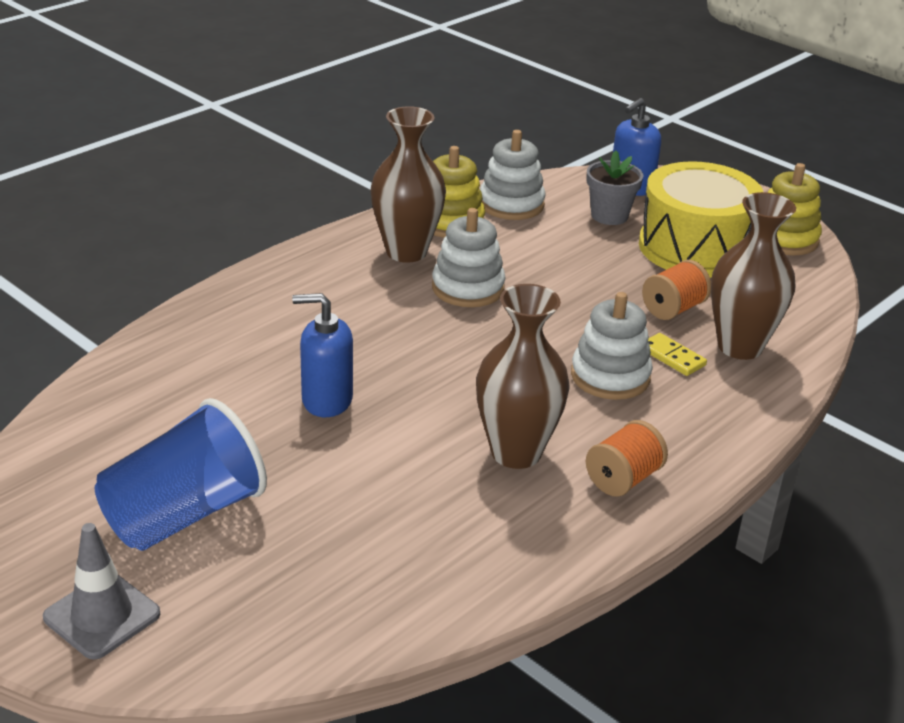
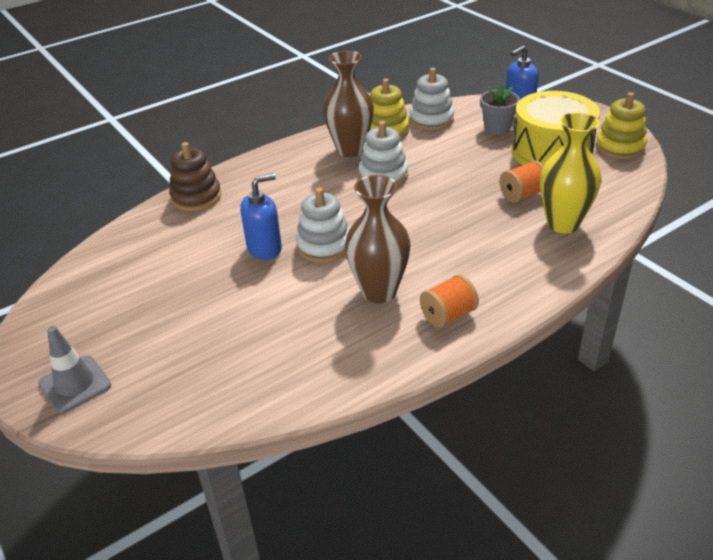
camera: 15 degrees right, 5 degrees up
(184, 515) = (148, 321): blue cup -> none
(192, 329) = (196, 197): none -> brown stacking toy
(326, 400) = (265, 248): blue soap dispenser -> blue soap dispenser turned 135 degrees clockwise
(610, 376) = (462, 241): white stacking toy -> white stacking toy (324, 246)
(672, 357) = (511, 229): yellow domino -> none
(740, 347) = (563, 224): brown vase -> yellow vase

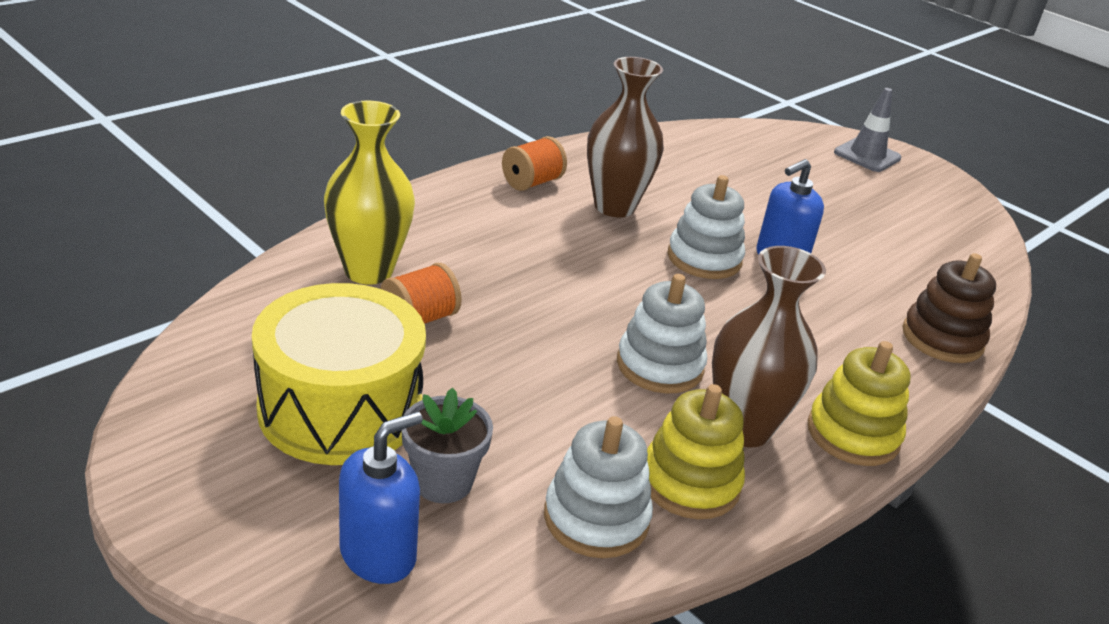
camera: 165 degrees right, 5 degrees down
(620, 147) = (191, 416): yellow stacking toy -> yellow stacking toy (853, 434)

